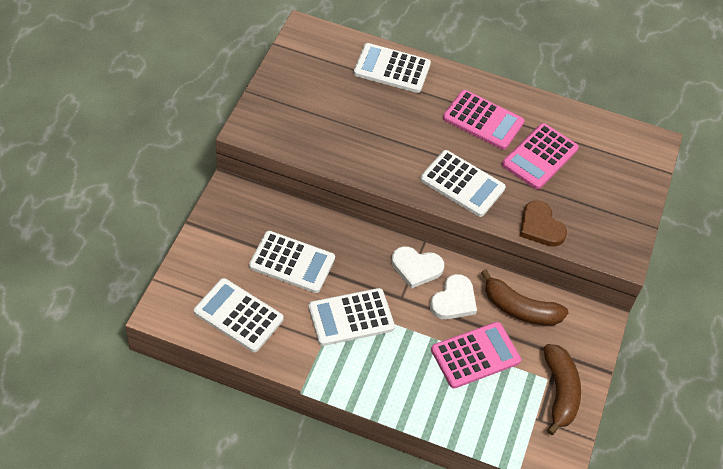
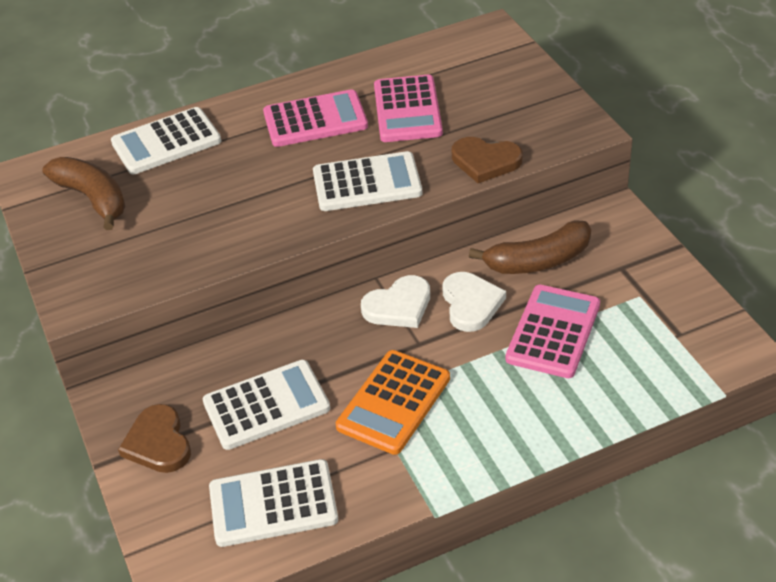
camera: 35 degrees left, 10 degrees down
(224, 236) = (158, 443): none -> brown heart
(351, 317) = (394, 402): white calculator -> orange calculator
(560, 392) = (664, 297): brown banana -> brown banana (93, 198)

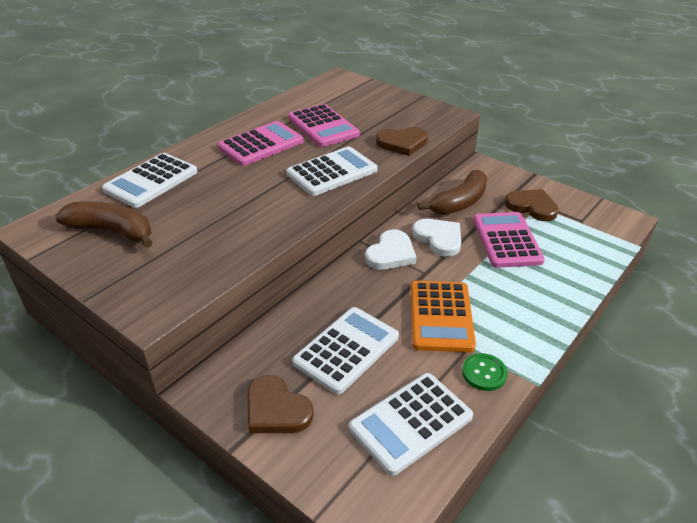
camera: 30 degrees left, 5 degrees down
(387, 482) = (484, 373): none -> green button
(629, 294) = (532, 207): none -> brown heart

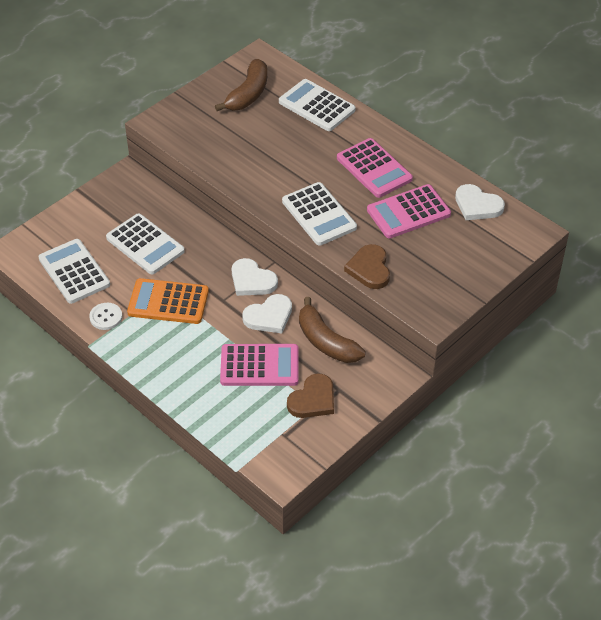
camera: 95 degrees right, 10 degrees up
(276, 409) = (101, 208): brown heart -> none
(310, 97) = (477, 205): none -> white heart
(484, 373) = (106, 317): green button -> white button

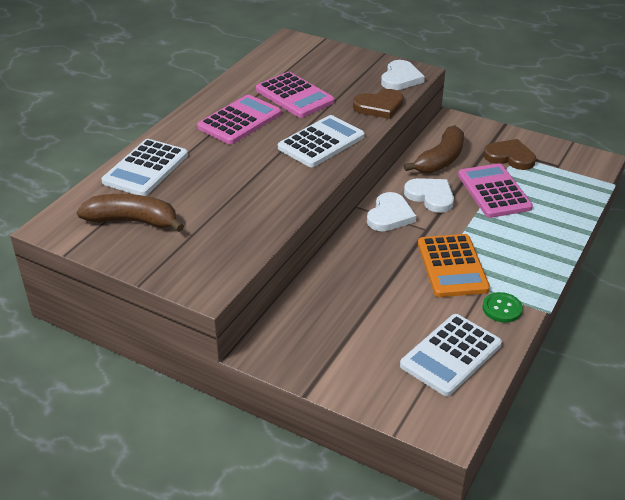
camera: 105 degrees left, 10 degrees down
(106, 317) = (502, 308): white button -> green button
(145, 244) = (376, 304): white calculator -> none
(477, 205) = (269, 65): white heart -> white heart (400, 78)

